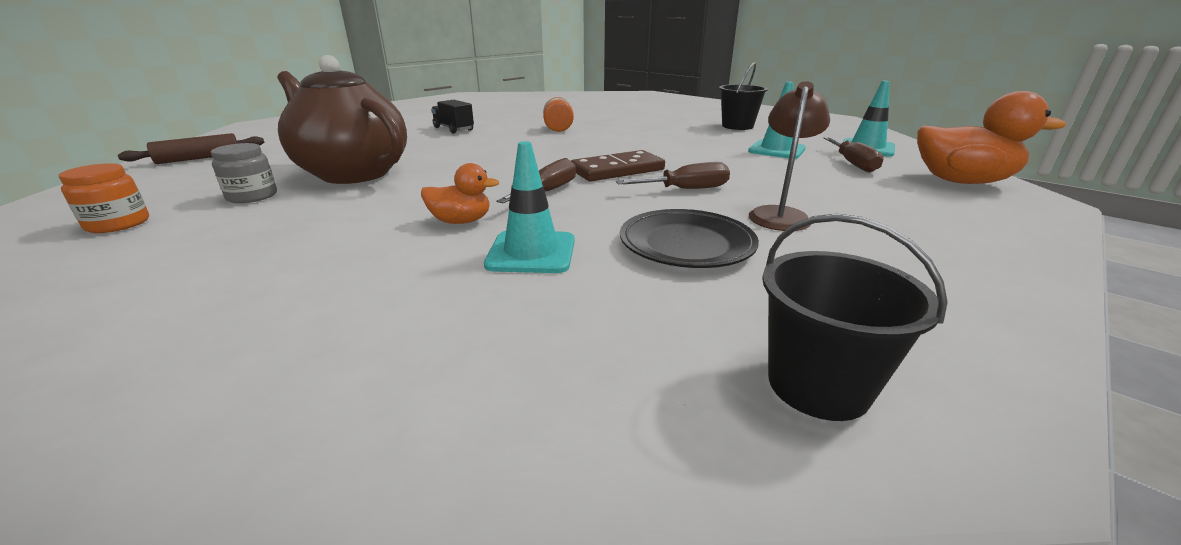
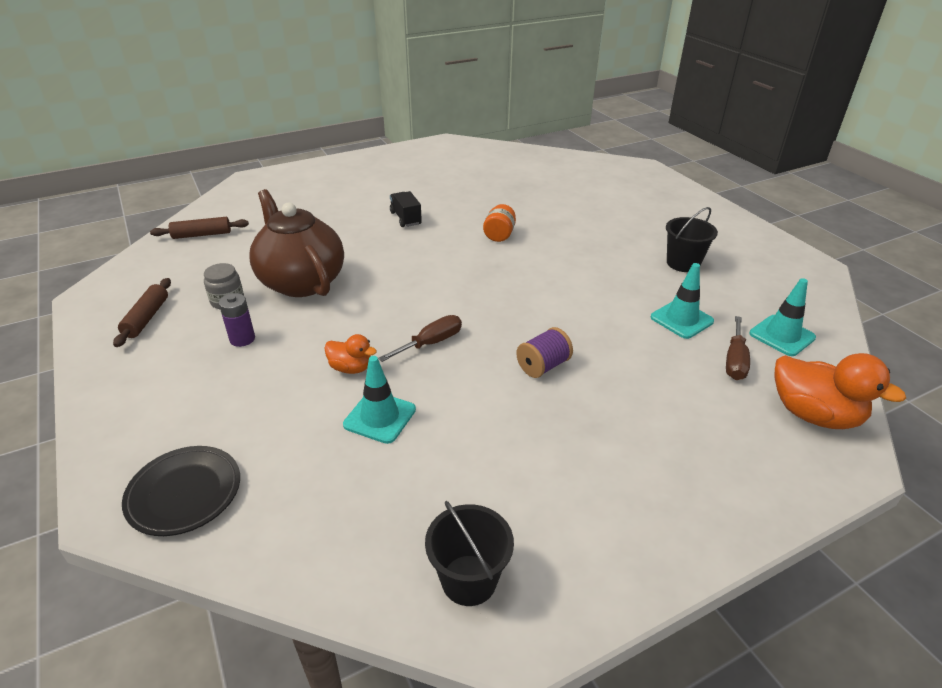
camera: 20 degrees right, 10 degrees up
(118, 224) = (146, 318): orange jar -> brown rolling pin
(287, 221) = (242, 339): none -> purple battery
(617, 170) = (506, 322): brown domino -> none
(686, 189) = (543, 366): brown screwdriver -> purple spool
(686, 245) = (489, 437): black plate -> black plate (184, 494)
(779, 214) = (591, 420): brown lamp -> none

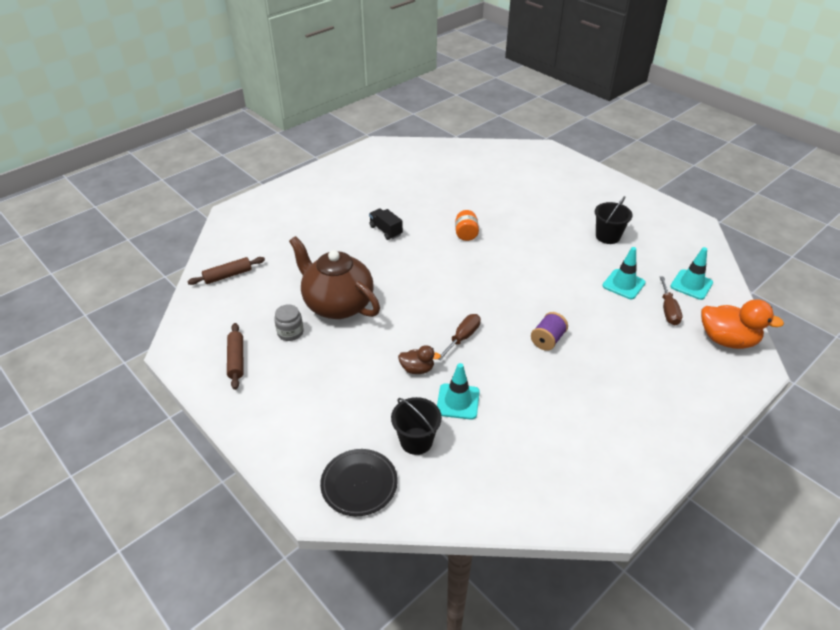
camera: 15 degrees left, 5 degrees up
(242, 339) = (323, 362): purple battery -> none
(351, 368) = (417, 369): orange duck -> brown duck
(469, 580) = (568, 494): black bucket -> black bucket (416, 441)

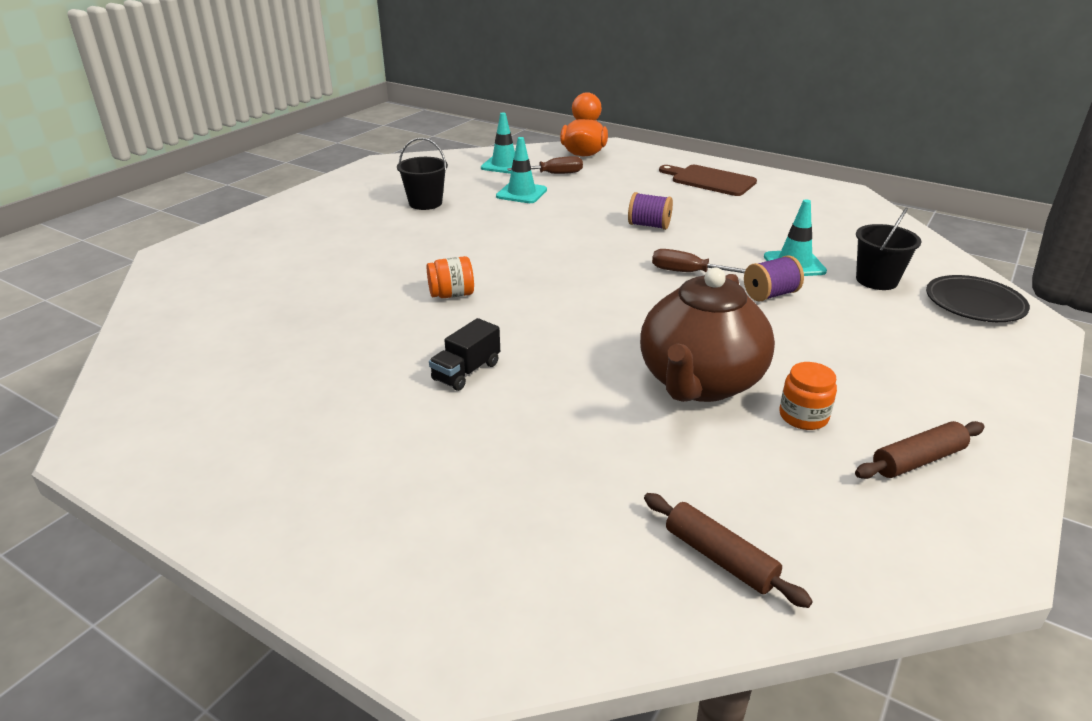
camera: 105 degrees left, 10 degrees down
(290, 332) = (803, 416): grey jar -> orange jar
(417, 369) = (770, 294): brown duck -> purple spool
(649, 412) = (710, 180): none -> brown cutting board

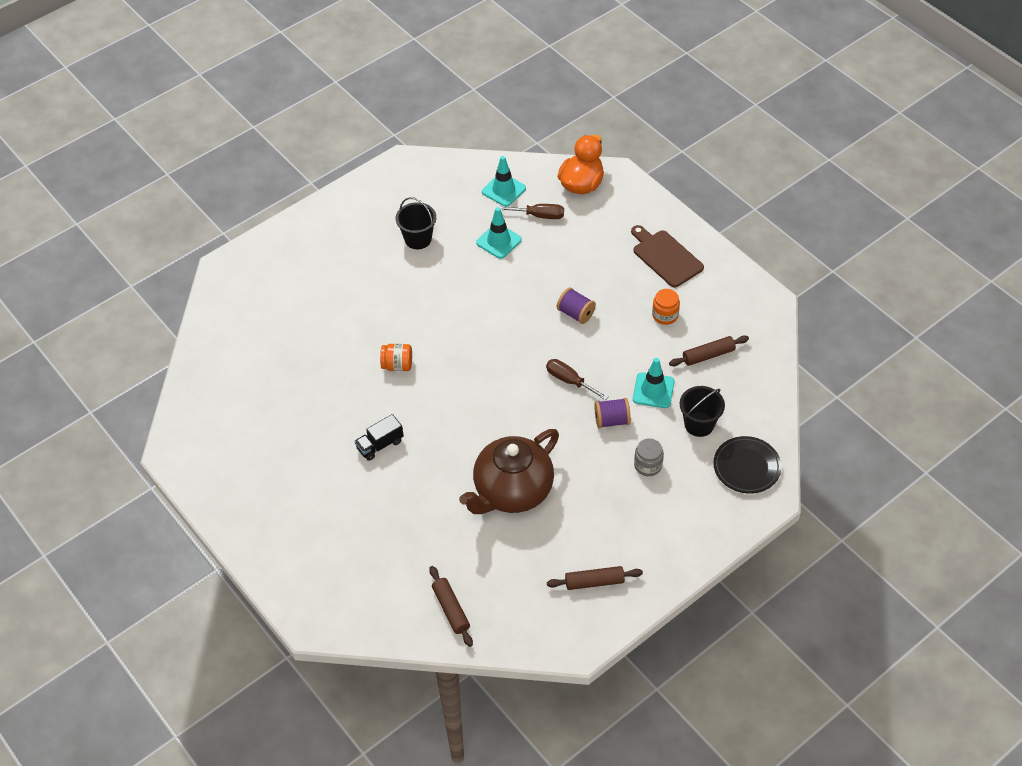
camera: 20 degrees right, 20 degrees up
(803, 416) = (554, 534): orange jar -> orange jar (665, 315)
(825, 231) = (708, 355): none -> brown rolling pin
(856, 324) = (648, 465): none -> grey jar

